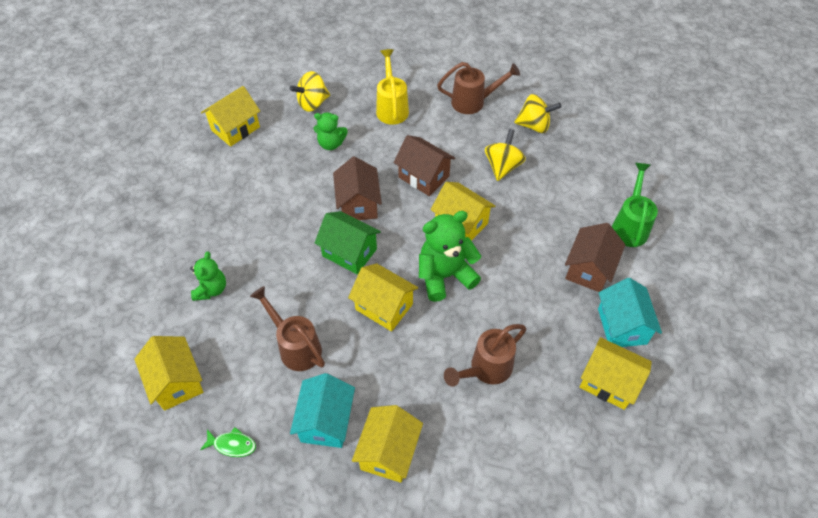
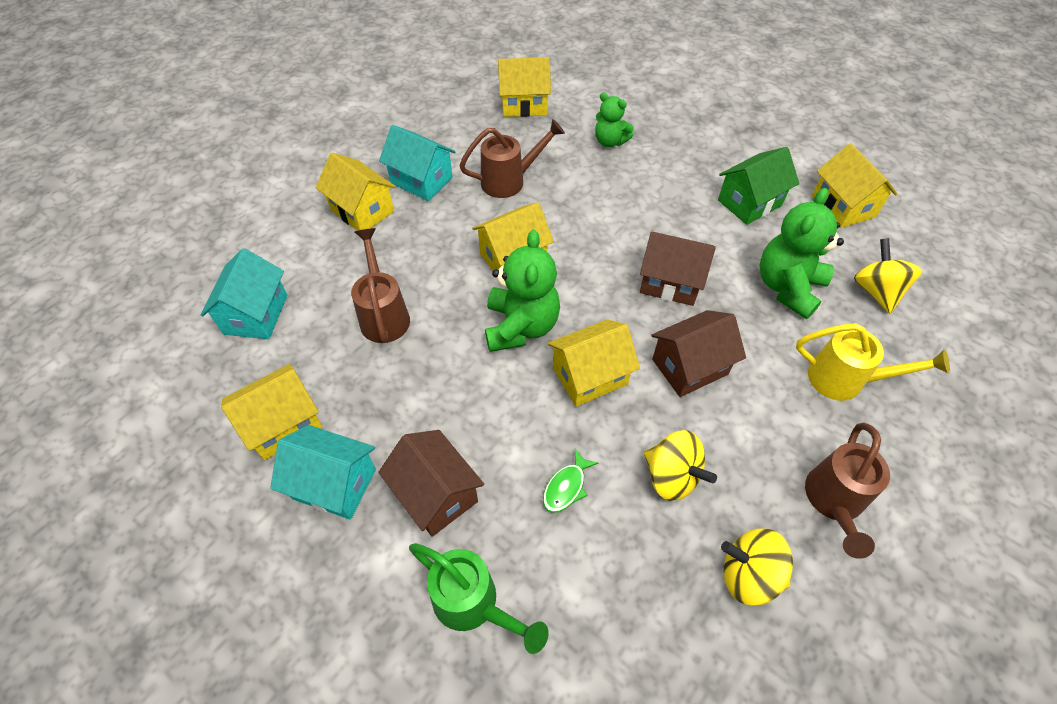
camera: 115 degrees right, 0 degrees up
(232, 445) = (444, 123): green fish -> green fish (566, 487)
(331, 144) = (787, 287): green teddy bear -> green teddy bear, size x1.67
(349, 252) = (601, 252): green house -> green house (749, 203)
(534, 125) = (748, 575): yellow spinning top -> yellow spinning top turned 75 degrees clockwise
(542, 467) = (256, 314): none -> turquoise house

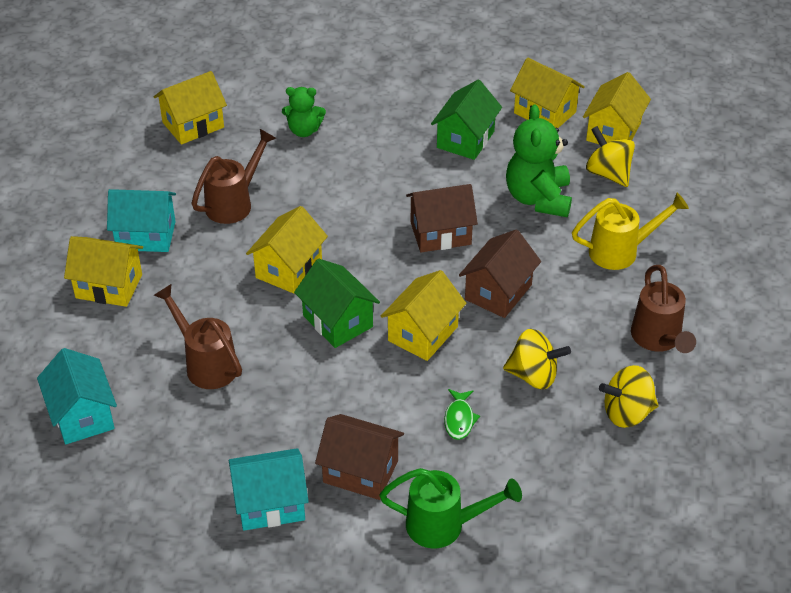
camera: 30 degrees left, 10 degrees down
(283, 424) = (187, 484): yellow house -> yellow house (613, 132)
(521, 326) = (337, 321): green teddy bear -> green house

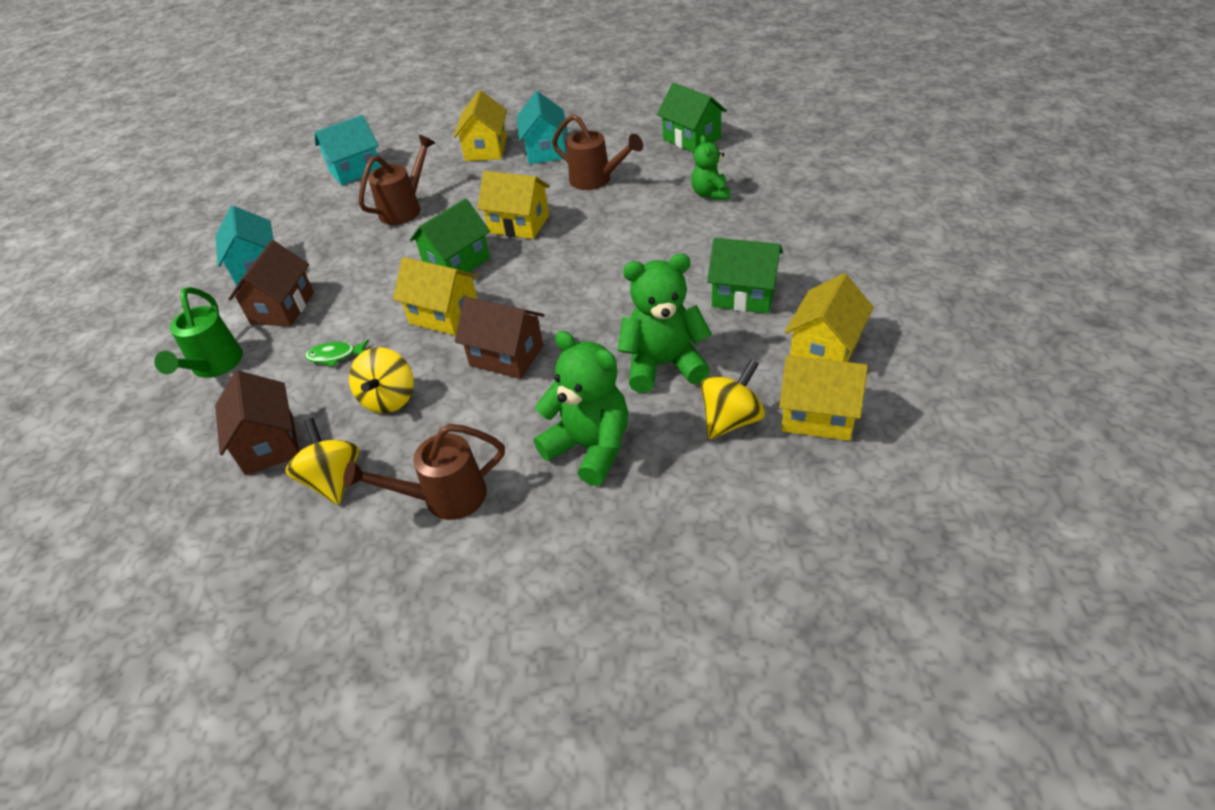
camera: 85 degrees right, 0 degrees up
(193, 125) = (691, 139): yellow house -> green house
(440, 233) = (586, 302): brown house -> brown house (269, 444)
(621, 251) = (590, 447): yellow watering can -> green teddy bear

